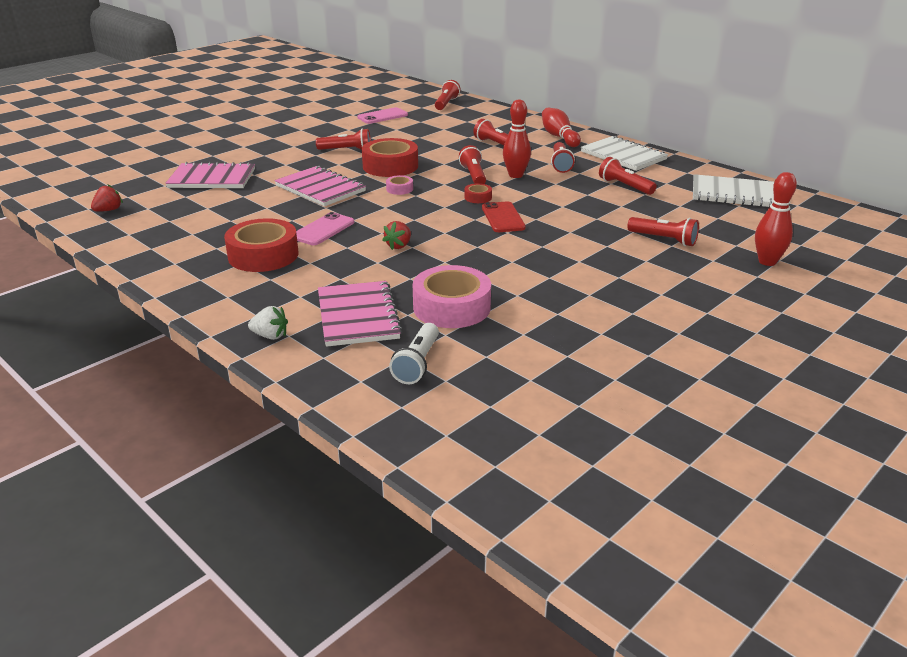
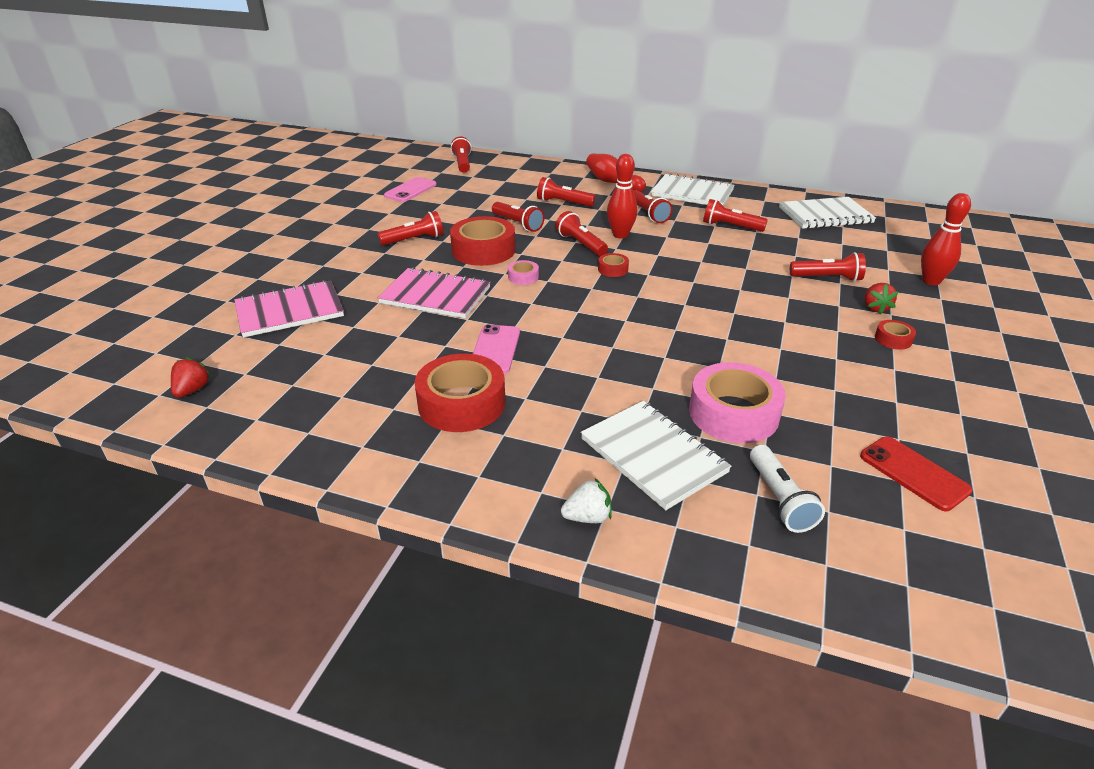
camera: 25 degrees left, 5 degrees up
(358, 316) = (653, 455): pink notebook -> white notebook
(399, 246) = (598, 349): red strawberry -> red strawberry (875, 308)
(439, 153) = (518, 224): none -> red flashlight
(503, 218) = (662, 288): red phone -> red phone (913, 473)
(662, 293) = (893, 339): none -> red tape

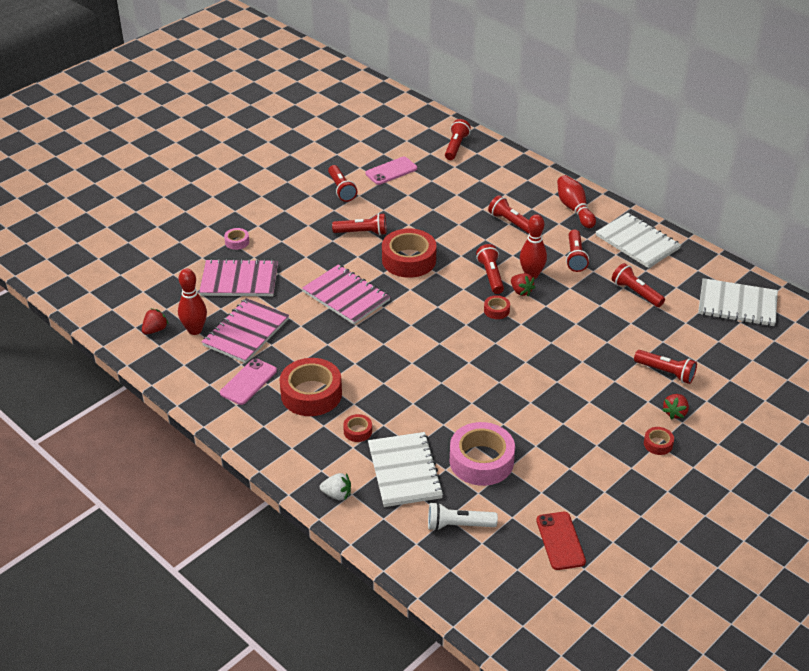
camera: 25 degrees right, 5 degrees up
(328, 360) = (246, 332): none -> pink notebook
(495, 349) = (358, 358): pink phone -> pink phone (248, 382)
(518, 224) = (455, 238): red flashlight -> red flashlight (341, 189)
(523, 277) = (421, 297): pink tape -> pink tape (237, 242)
(554, 427) = (357, 431): none -> red tape
(623, 249) = (521, 291): none -> red strawberry
(779, 499) = (458, 525): white flashlight -> white flashlight turned 75 degrees clockwise
(931, 281) = (753, 403): red bowling pin -> red bowling pin (195, 330)

